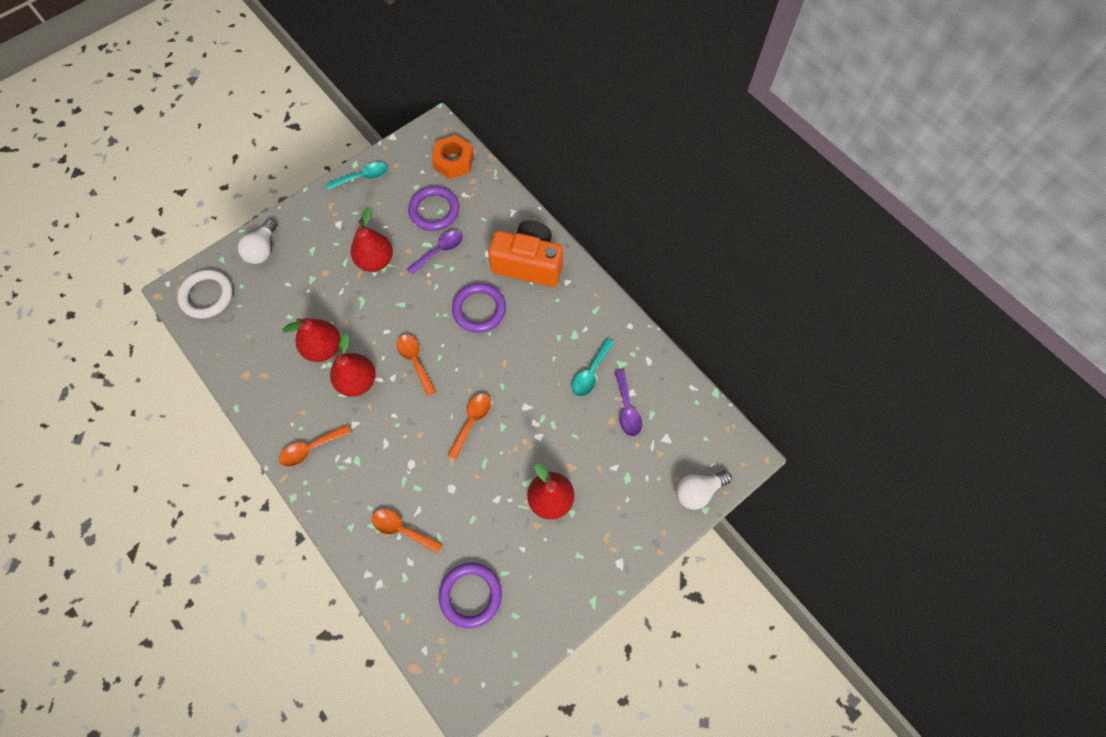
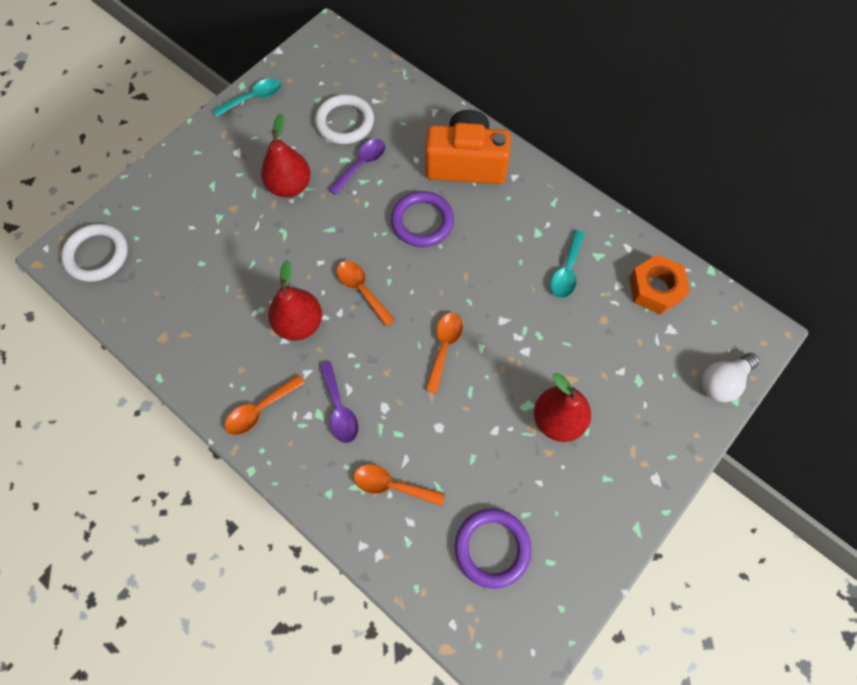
camera: 10 degrees left, 0 degrees up
(263, 249) = (153, 193): white light bulb -> none
(323, 348) = (250, 292): red pear -> none
(434, 210) = (345, 122): purple ring -> white ring
(453, 161) = (354, 67): orange nut -> orange nut (655, 288)
(627, 408) = (617, 304): purple spoon -> purple spoon (339, 409)

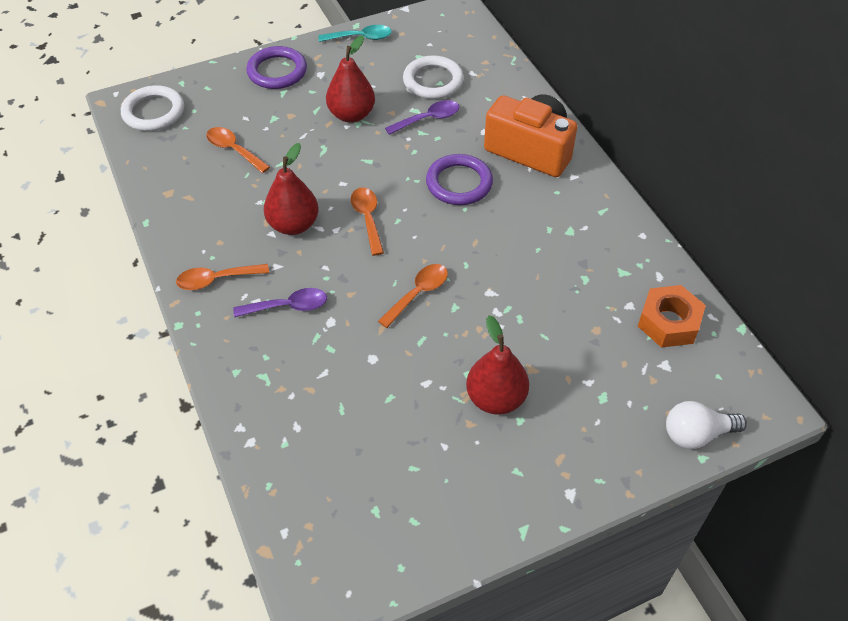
camera: 25 degrees right, 15 degrees down
(339, 409) = (288, 306): purple spoon -> purple spoon turned 105 degrees counterclockwise
(392, 485) = (298, 389): orange spoon -> orange spoon (234, 150)
(492, 548) = (362, 483): purple ring -> purple ring (277, 71)
(567, 271) = (581, 273): turquoise spoon -> none

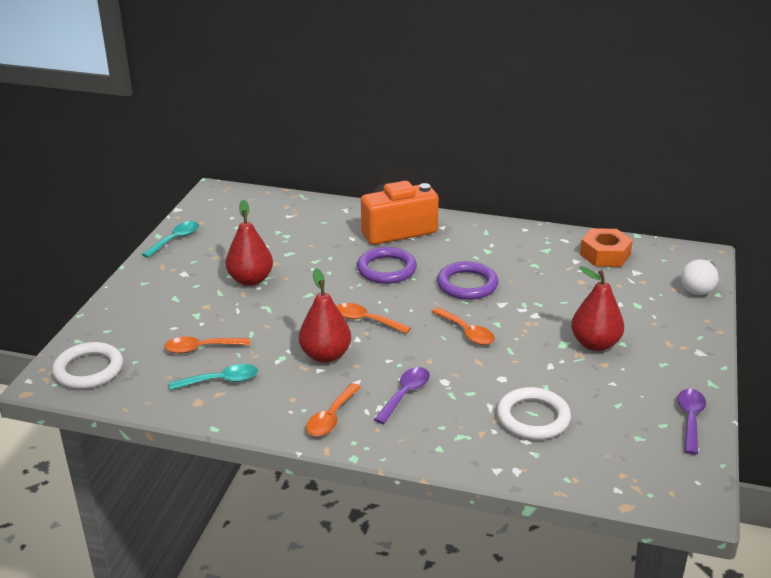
camera: 50 degrees left, 20 degrees down
(204, 187) = (220, 381): none -> turquoise spoon
(277, 71) = (147, 290): purple ring -> purple ring (467, 284)
(418, 294) = (466, 332): orange spoon -> orange spoon turned 150 degrees clockwise
(428, 119) = (306, 252): purple spoon -> purple spoon (690, 419)
(433, 81) = (272, 233): white ring -> white ring (533, 417)

